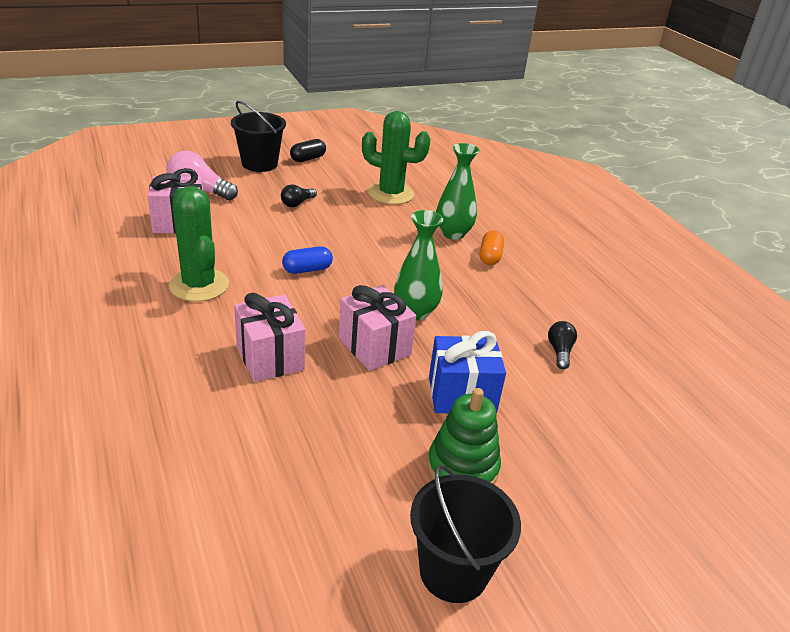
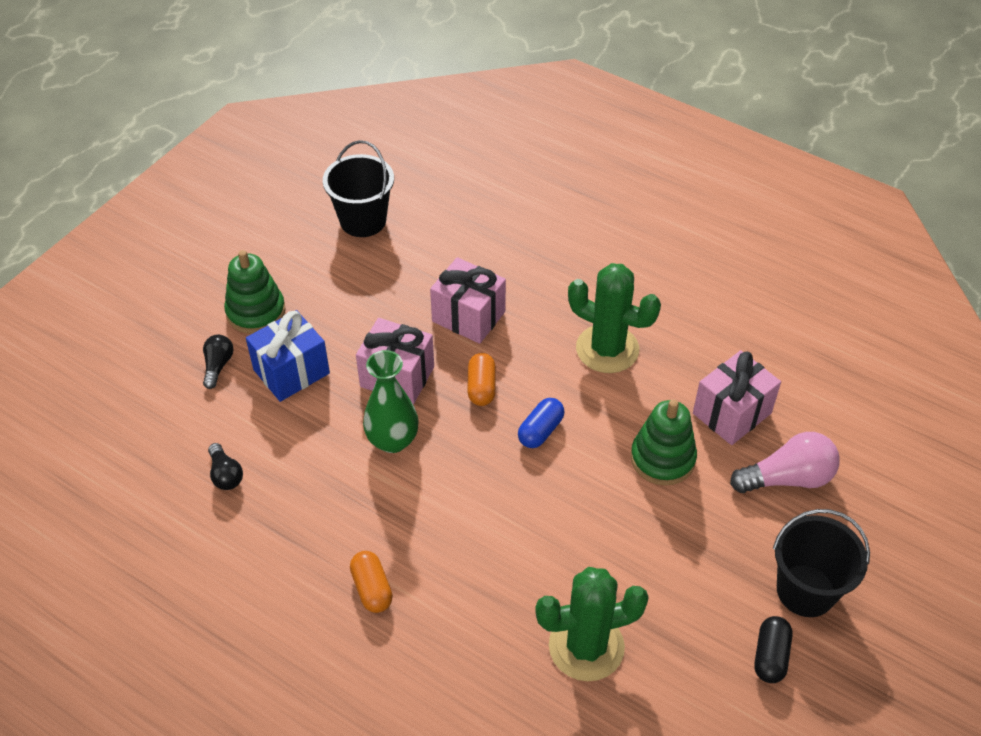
camera: 150 degrees right, 15 degrees up
(252, 226) = (662, 459): none -> green stacking toy
(297, 203) = (666, 535): black light bulb -> black light bulb (218, 365)
(318, 309) = (481, 387): none -> orange capsule
(453, 233) = (444, 608): green vase -> none
(453, 571) = (225, 248): black bucket -> black bucket (363, 220)

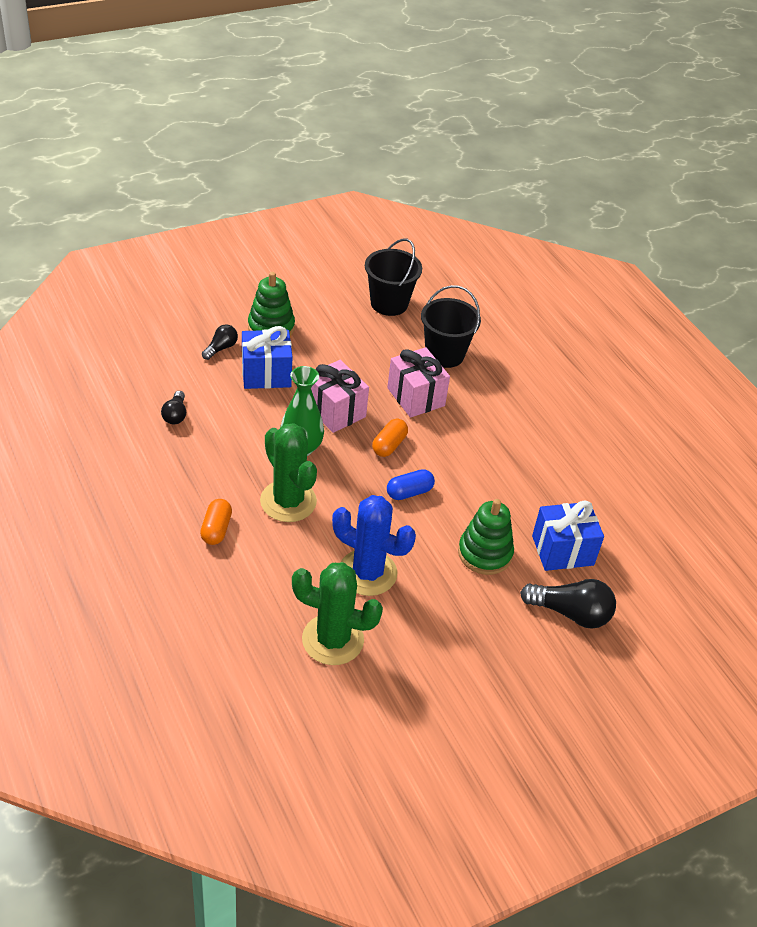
camera: 25 degrees right, 5 degrees down
(565, 548) = (367, 573): none -> blue cactus
(607, 349) = (501, 464): green cactus -> green cactus (288, 501)
(731, 413) = (562, 550): pink gift -> blue gift
(770, 656) = (461, 717): black capsule -> none
(787, 478) = (571, 613): pink light bulb -> black light bulb
(805, 590) = (523, 691): black bucket -> black bucket (444, 354)

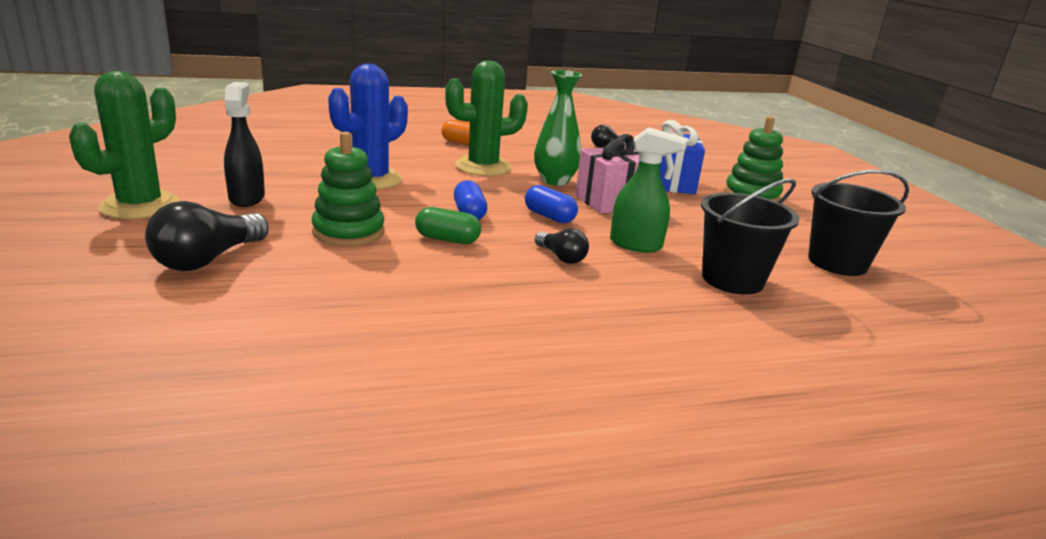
camera: 105 degrees right, 20 degrees down
(221, 348) = (708, 173): black light bulb -> black light bulb (561, 257)
(332, 640) = (308, 158): green cactus -> green cactus (140, 206)
(389, 445) = (549, 217): orange capsule -> blue capsule
(416, 397) = (636, 245): pink gift -> green spray bottle
(458, 641) = (247, 198): none -> black spray bottle
(465, 496) = (447, 239): none -> green capsule
(562, 550) = (310, 278): blue gift -> none

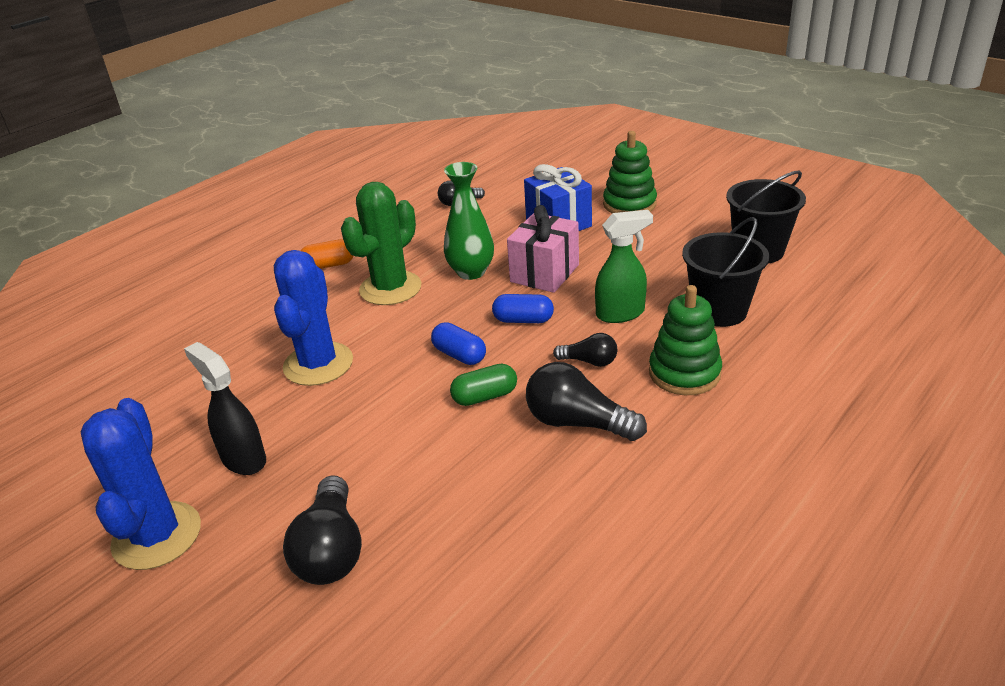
camera: 30 degrees left, 10 degrees up
(140, 206) = (157, 536): green cactus -> blue cactus
(348, 232) = (397, 440): green stacking toy -> green stacking toy (684, 373)
(489, 283) = (577, 423): none -> black light bulb

